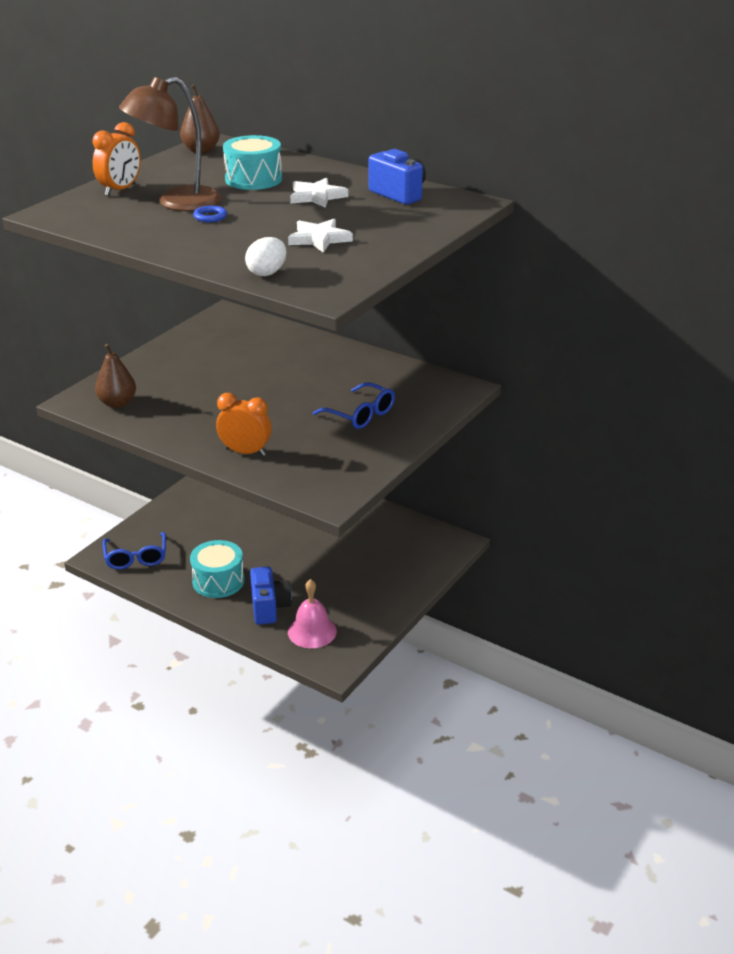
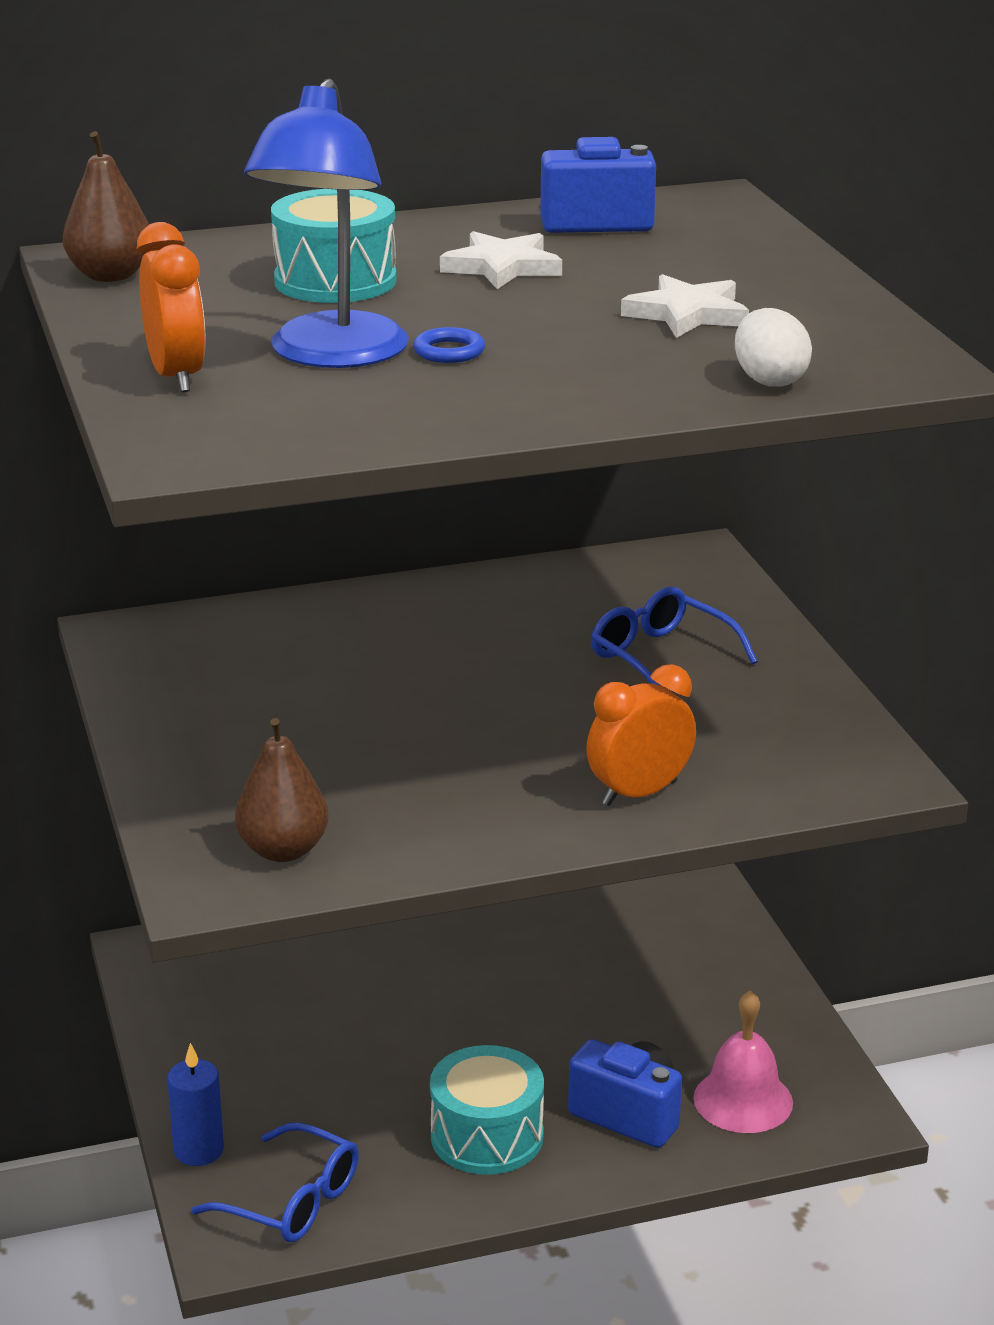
camera: 50 degrees left, 5 degrees down
(141, 525) = (198, 1150): none -> blue candle
(176, 202) = (331, 355): brown lamp -> blue lamp
(361, 415) = (661, 657): blue glasses -> blue glasses turned 120 degrees counterclockwise

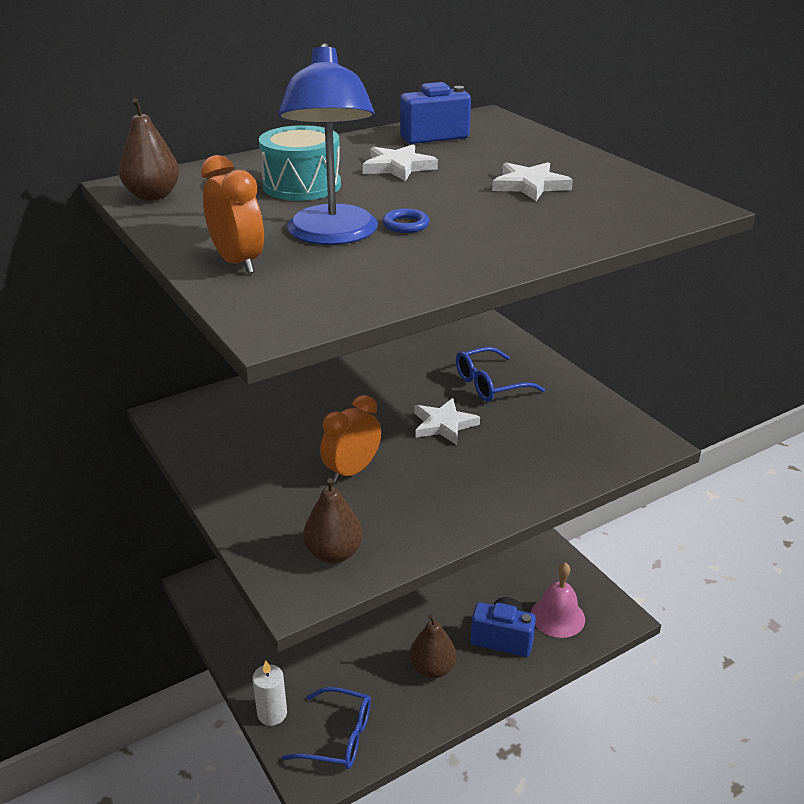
camera: 15 degrees left, 5 degrees up
(198, 1150) = (272, 713): blue candle -> white candle
(487, 1136) = (432, 668): turquoise drum -> brown pear
(548, 705) = (443, 424): none -> white star
(639, 793) = (524, 475): orange clock -> orange clock (352, 471)
(661, 657) = (489, 384): blue glasses -> blue glasses turned 60 degrees counterclockwise
(769, 380) = (614, 223): white egg -> none

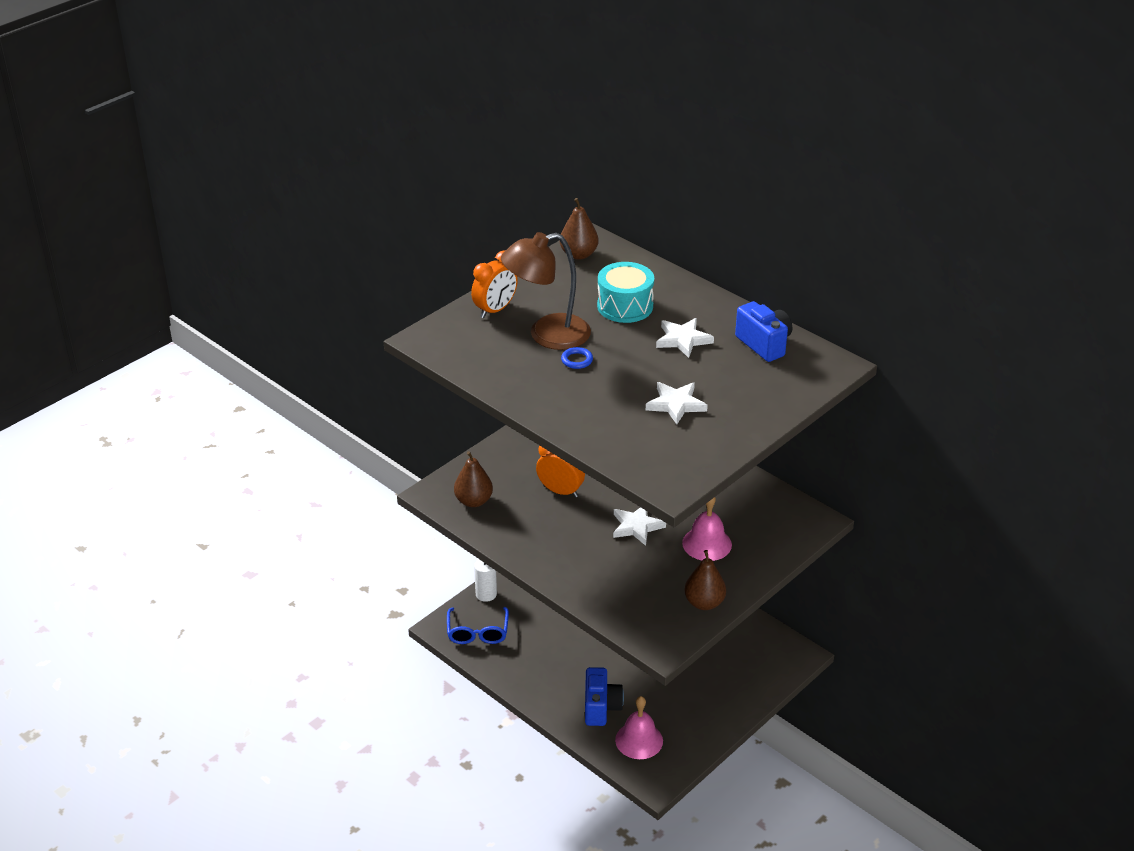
camera: 75 degrees right, 5 degrees up
(332, 235) = (547, 335): blue lamp -> brown lamp
(432, 668) = (555, 670): brown pear -> brown pear (704, 603)
(489, 384) = (707, 543): blue glasses -> pink bell

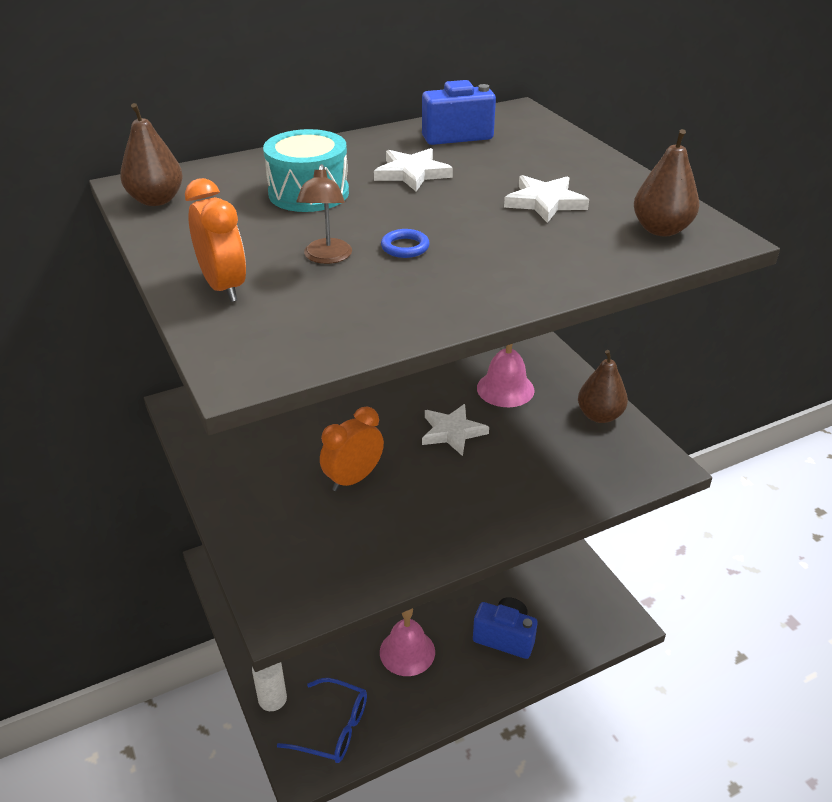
camera: 70 degrees left, 0 degrees up
(473, 501) = (322, 570): brown pear -> brown pear (661, 230)
(547, 335) = (327, 257): brown lamp -> brown lamp, size x0.51
(639, 740) = (562, 618): pink bell -> pink bell (407, 652)

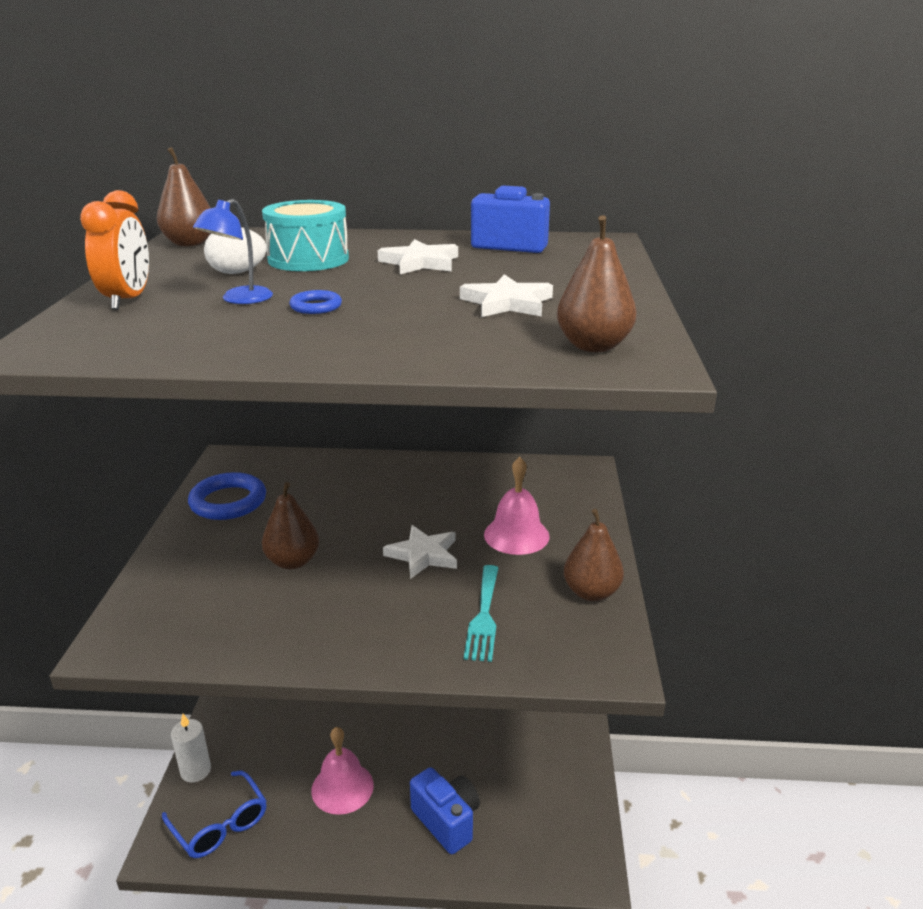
camera: 30 degrees right, 10 degrees down
(233, 446) = (228, 501): none -> blue ring
(270, 226) = (237, 272): none -> white egg
(327, 257) = (239, 299): brown lamp -> blue lamp
(353, 479) = (293, 561): orange clock -> brown pear
(545, 464) = (484, 616): none -> turquoise fork

